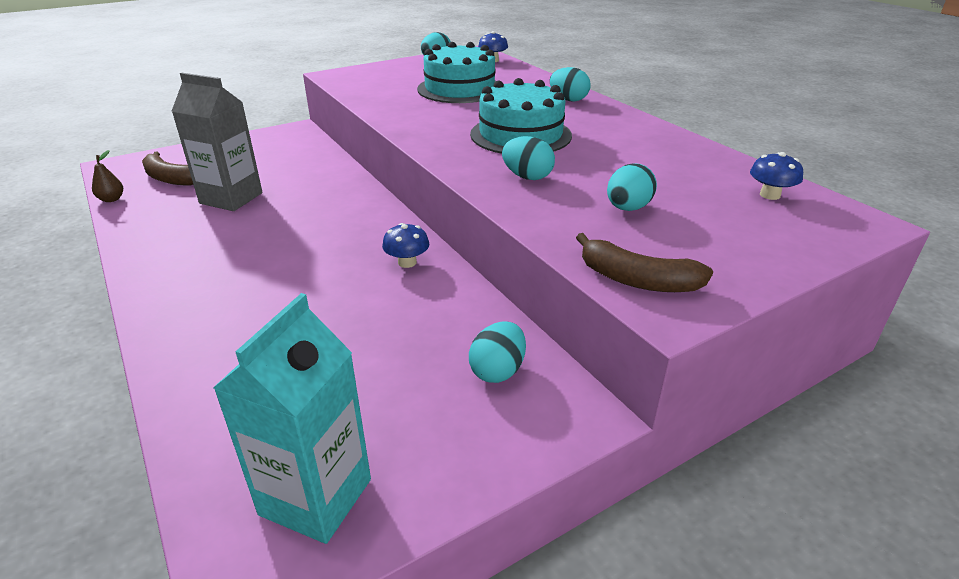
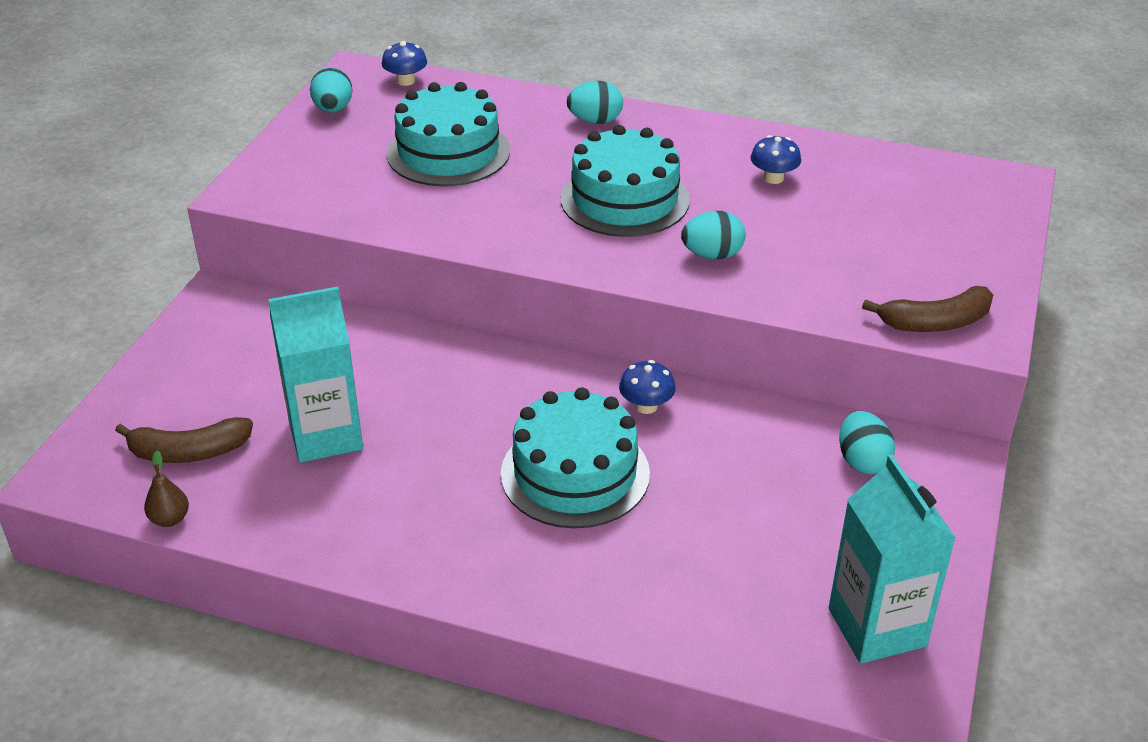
camera: 40 degrees left, 5 degrees up
(231, 198) = (325, 435): grey carton -> turquoise carton
(306, 275) = (575, 473): none -> turquoise cake
(627, 208) = (840, 251): turquoise egg -> none
(770, 195) = (921, 181): blue mushroom -> blue mushroom (773, 178)

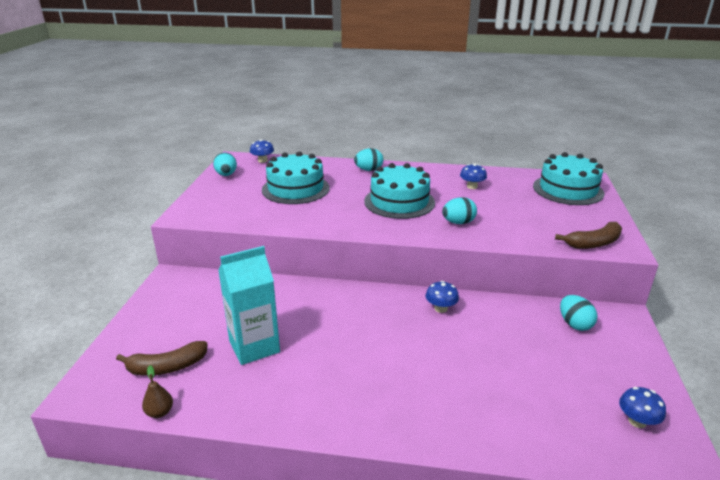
camera: 10 degrees left, 10 degrees down
(575, 473) = (414, 351): turquoise cake -> turquoise cake (568, 189)
(877, 627) = (637, 421): turquoise carton -> blue mushroom

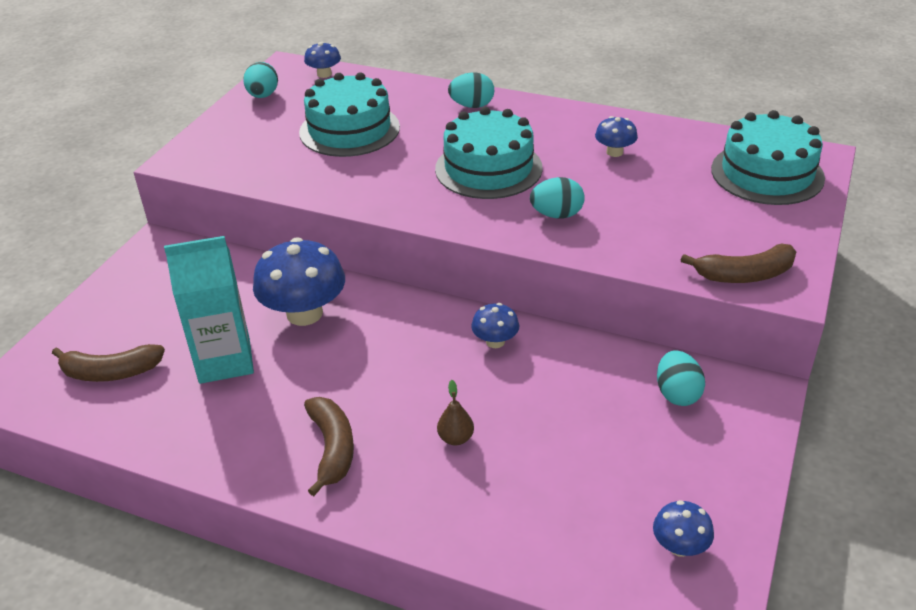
camera: 15 degrees right, 10 degrees up
(160, 412) = (84, 429): brown pear -> brown pear (456, 438)
(300, 308) = (304, 313): none -> blue mushroom
(362, 395) = (332, 448): none -> brown banana

